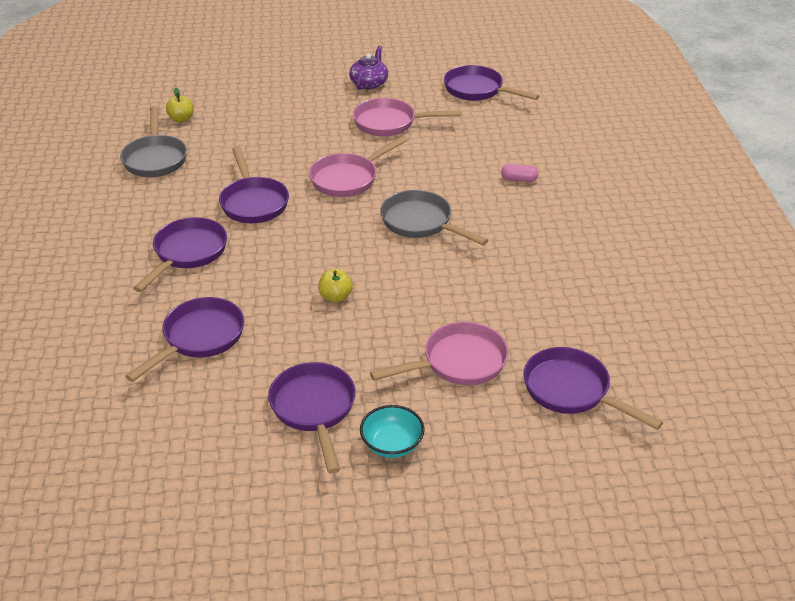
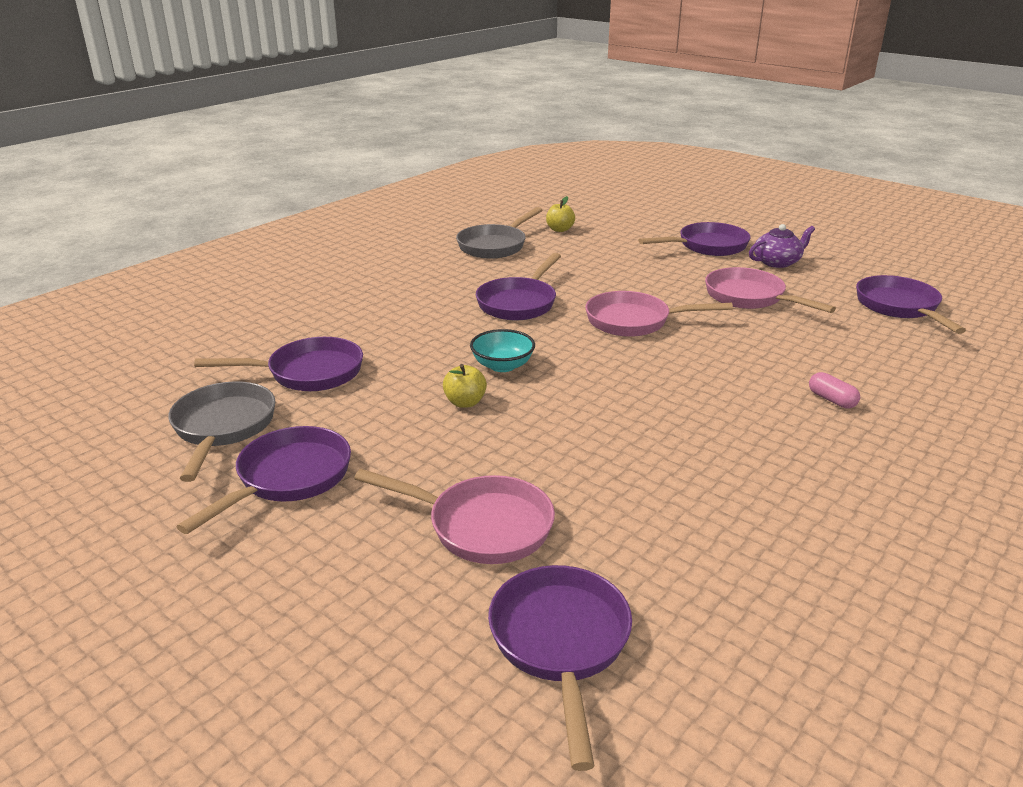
camera: 45 degrees right, 10 degrees down
(187, 253) = (406, 313): purple pan -> purple pan (707, 246)
(392, 444) = (292, 555): turquoise bowl -> turquoise bowl (502, 366)
(421, 223) = (650, 386): grey pan -> grey pan (223, 428)

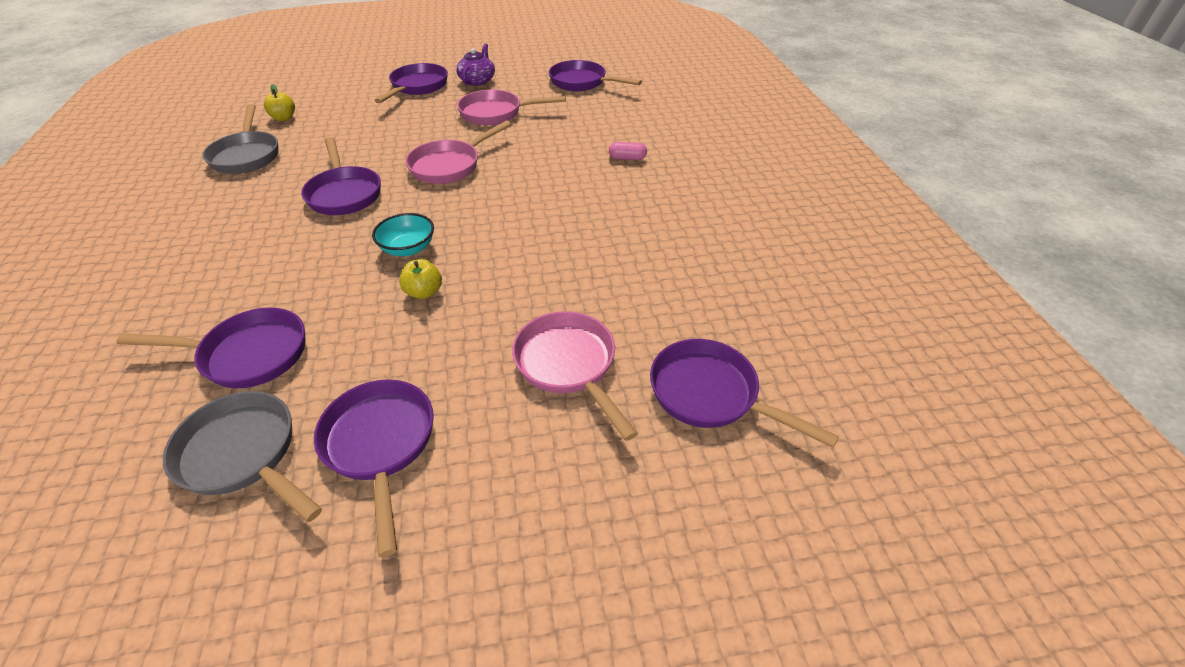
camera: 50 degrees left, 15 degrees up
(308, 373) = (248, 354): purple pan -> purple pan turned 60 degrees clockwise
(481, 526) = (569, 365): pink pan -> pink pan turned 90 degrees counterclockwise

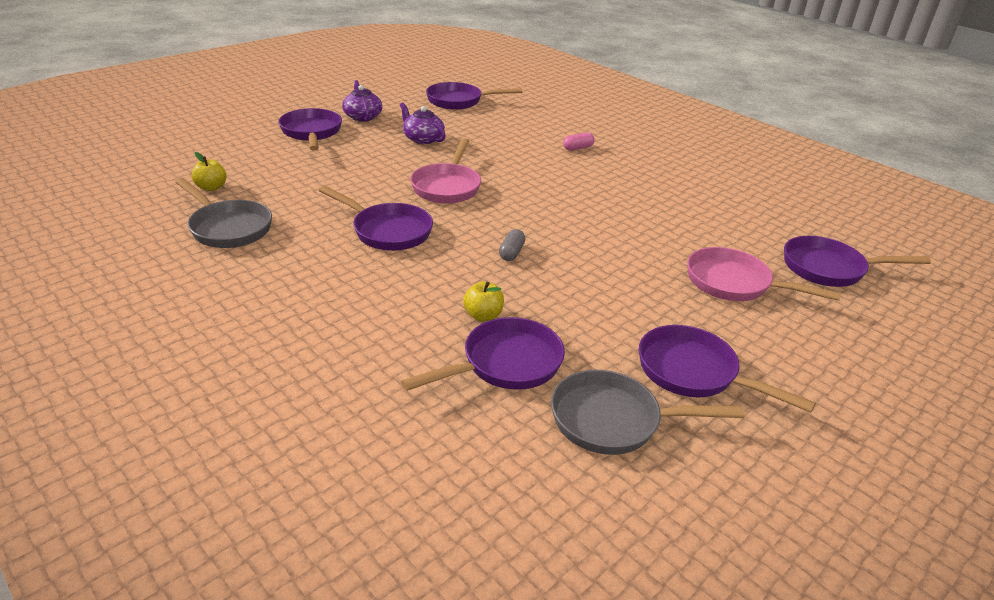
camera: 35 degrees left, 10 degrees down
(408, 248) = (511, 253): turquoise bowl -> grey capsule
(424, 292) = (572, 276): yellow apple -> yellow apple (483, 315)
(496, 113) = (423, 139): pink pan -> purple teapot

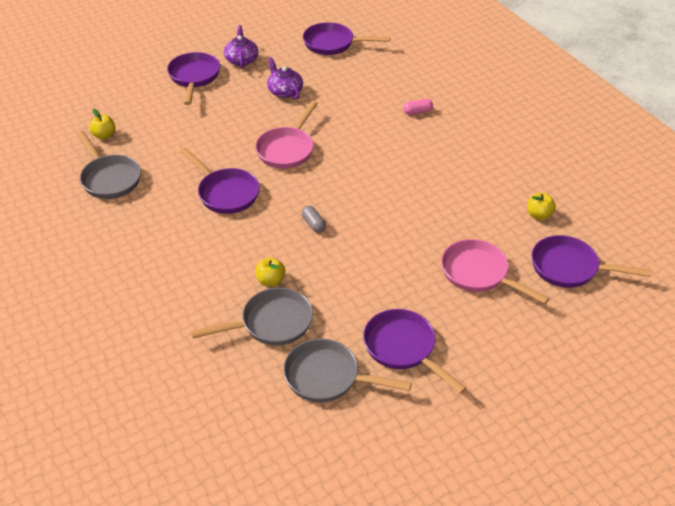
camera: 15 degrees right, 10 degrees up
(505, 364) = (271, 323): purple pan -> grey pan
(511, 253) = (313, 224): grey capsule -> grey capsule turned 60 degrees counterclockwise
(762, 224) = (539, 215): none -> yellow apple

